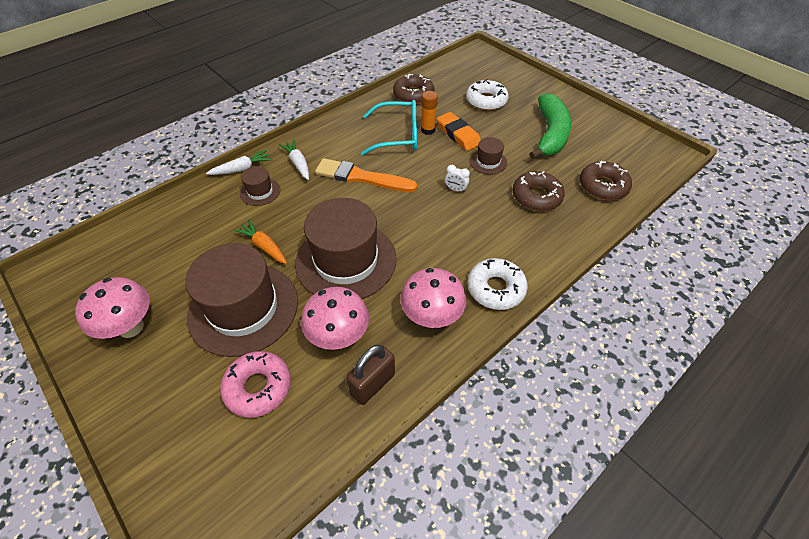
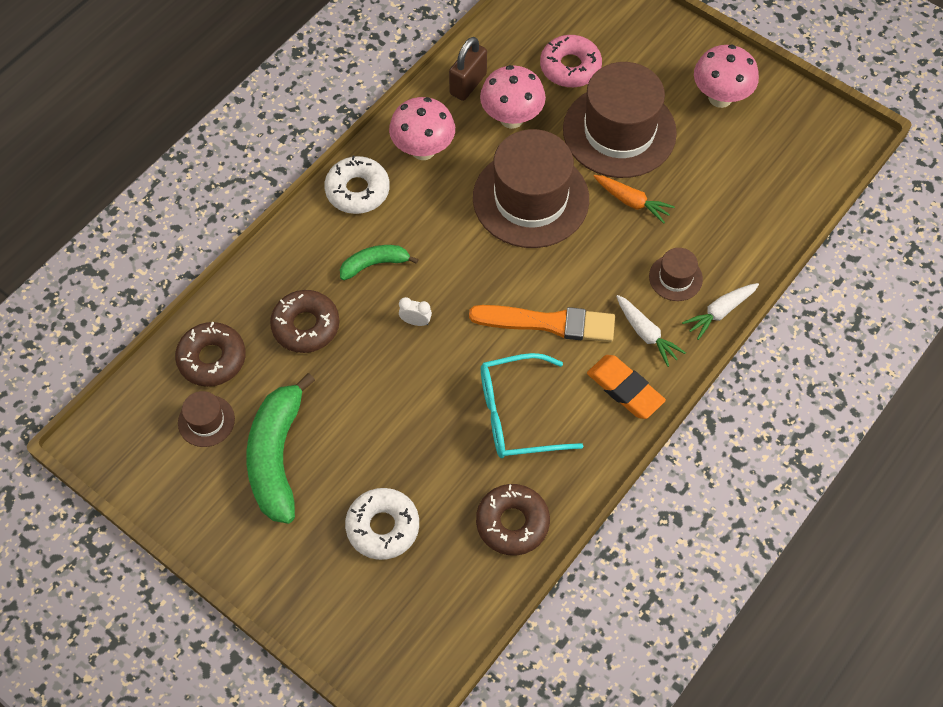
camera: 170 degrees right, 10 degrees up
(428, 130) = (472, 435): orange glue stick -> none
(458, 134) = (423, 432): orange eraser -> orange eraser (625, 389)
(483, 229) = (374, 264): none -> green banana
(488, 162) = (373, 381): brown hat -> brown hat (206, 421)

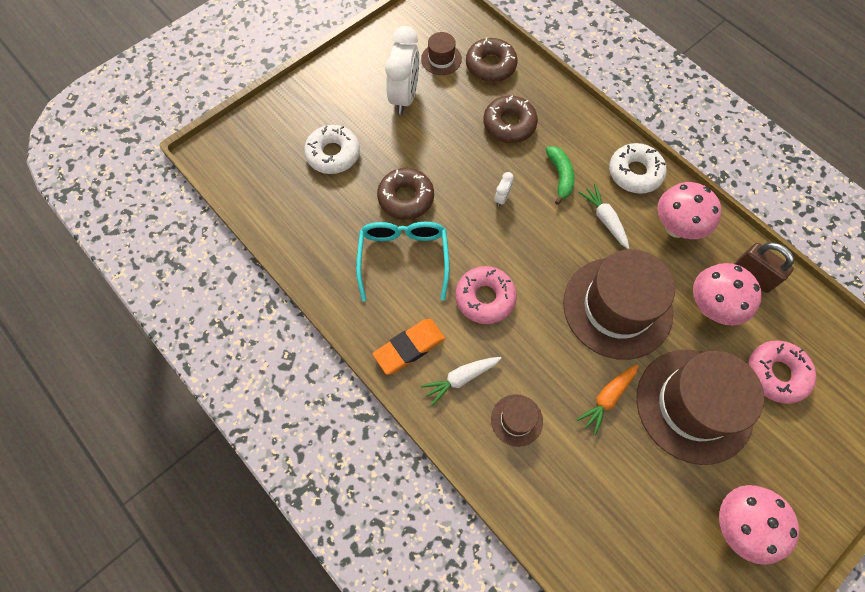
camera: 100 degrees right, 5 degrees up
(277, 456) = (404, 97): green banana -> white clock
(512, 523) = (312, 239): brown donut -> brown donut (406, 198)
(548, 323) = (485, 298): orange brush -> pink donut
(720, 312) = (473, 453): white carrot -> white carrot (605, 219)

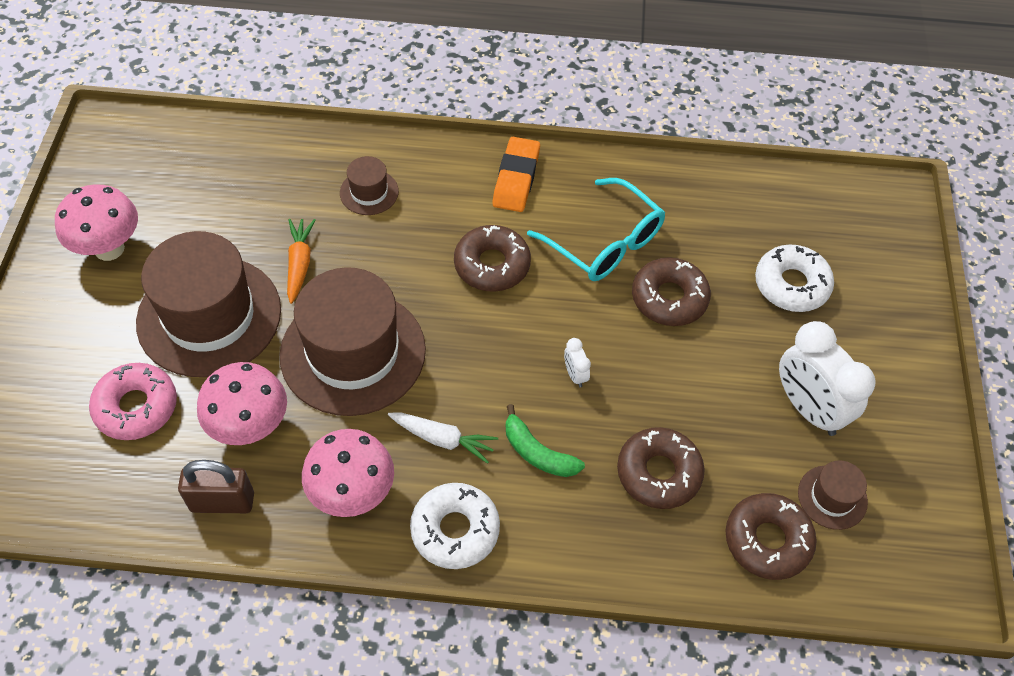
camera: 135 degrees right, 10 degrees down
(461, 378) = (447, 188): white carrot -> none
(485, 298) = (492, 265): pink donut -> brown donut

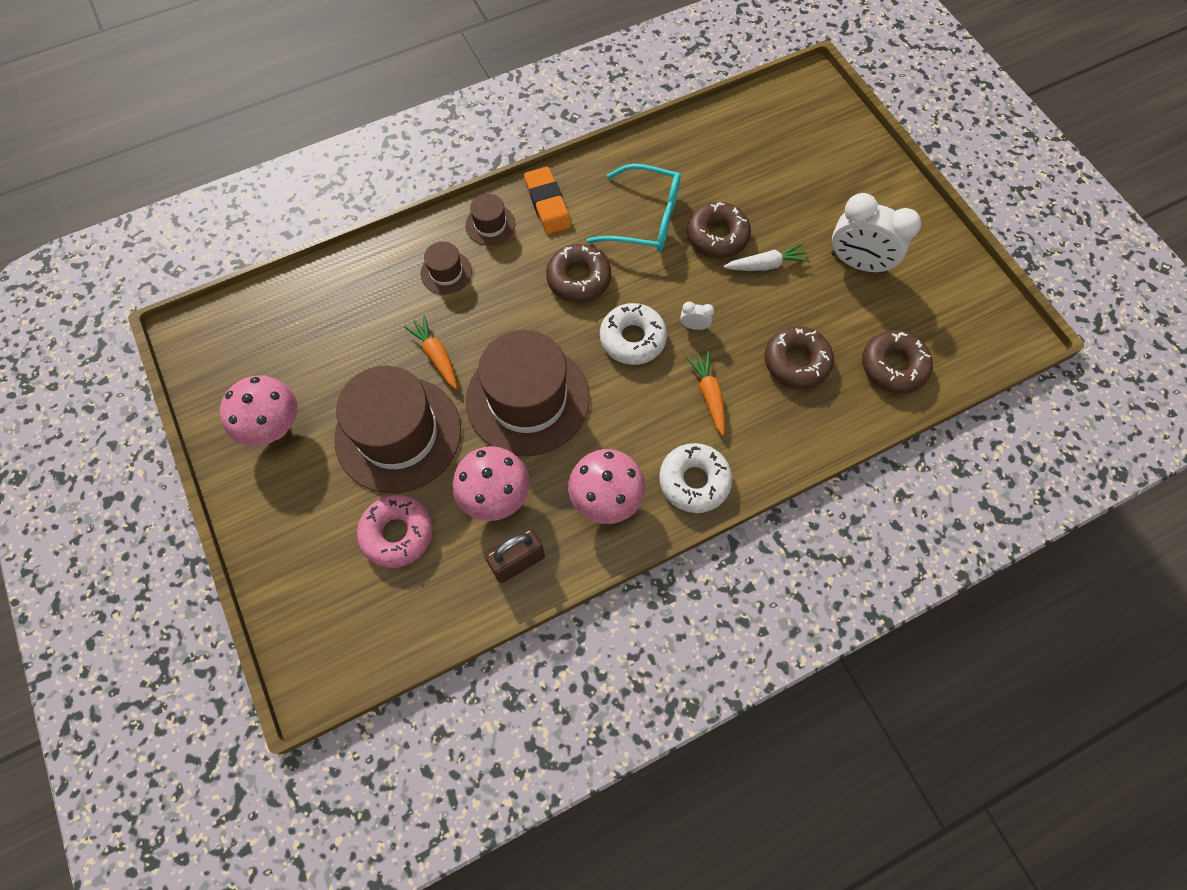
camera: 30 degrees left, 10 degrees up
(442, 439) = (638, 424): white carrot -> white carrot (765, 265)
(537, 452) = (709, 395): green banana -> orange carrot
(575, 375) = (694, 326): white clock -> white clock turned 150 degrees clockwise
(791, 285) = (789, 182): white donut -> white donut (632, 339)
(832, 497) = (912, 314): brown hat -> brown hat (490, 225)

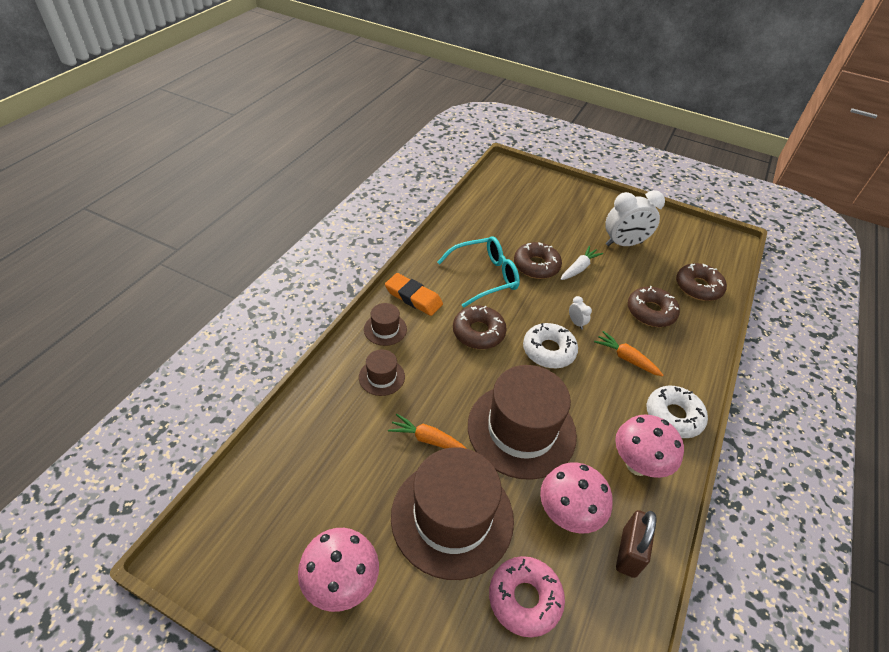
camera: 40 degrees left, 20 degrees down
(694, 326) = (576, 323): white clock -> white clock turned 90 degrees clockwise

